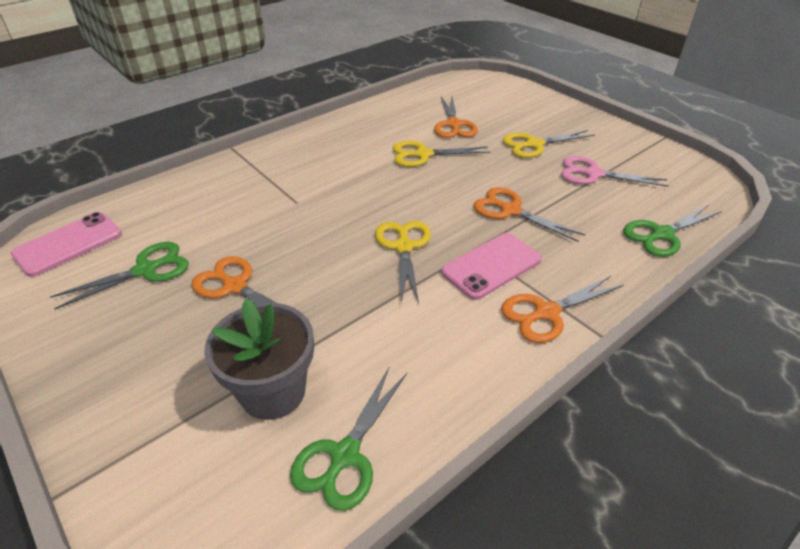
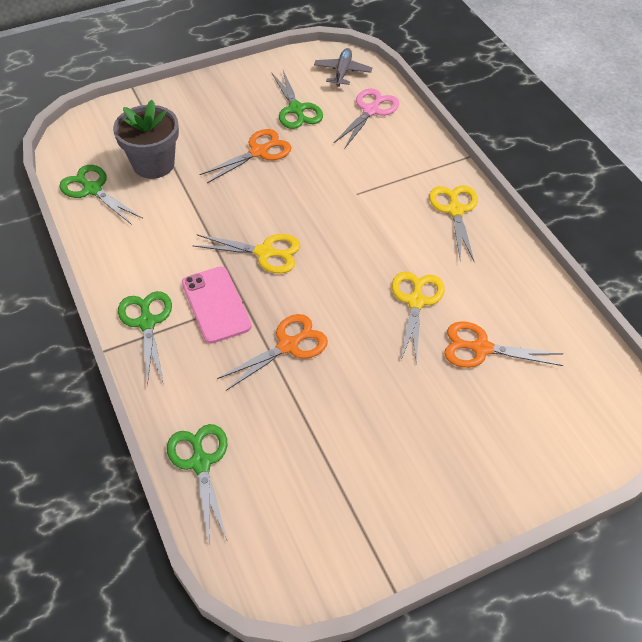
camera: 105 degrees right, 10 degrees up
(68, 244) = (342, 72): pink phone -> grey plane
(534, 144) = (412, 417): yellow scissors -> yellow scissors (455, 210)
(546, 313) = (147, 322): orange scissors -> green scissors
(593, 174) = (329, 452): pink scissors -> pink scissors (371, 110)

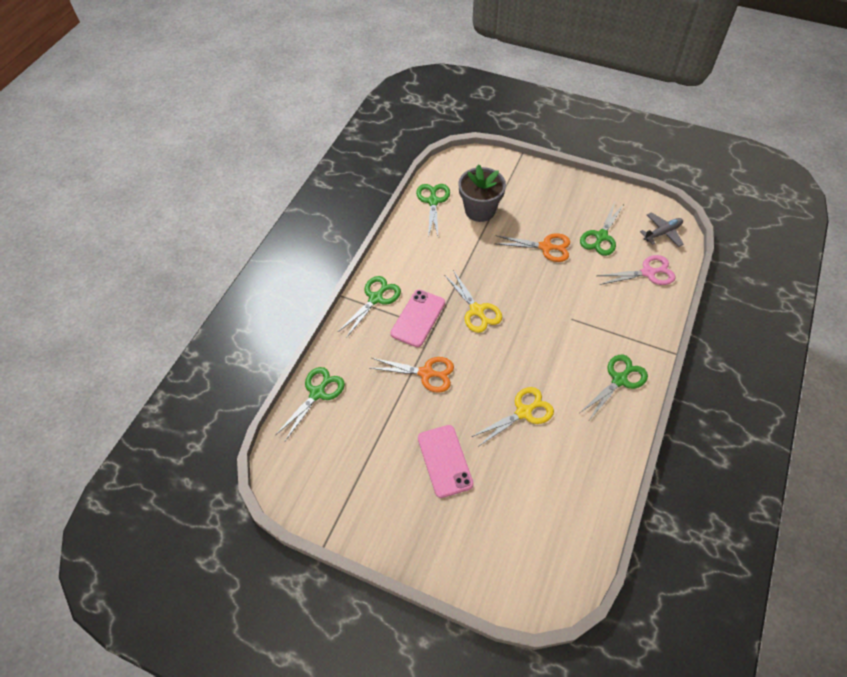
camera: 50 degrees right, 5 degrees up
(404, 404) = (445, 461): none -> pink phone
(455, 210) = (619, 380): yellow scissors -> green scissors
(481, 348) = (525, 473): orange scissors -> none

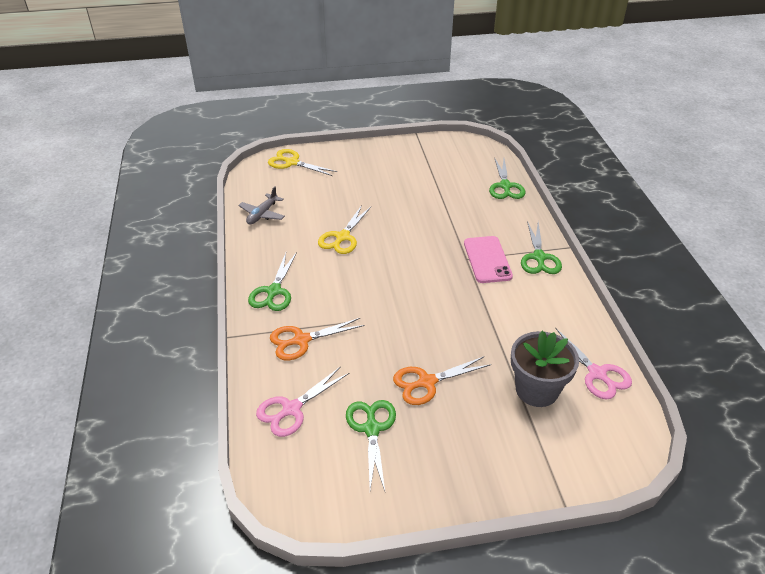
camera: 145 degrees right, 15 degrees down
(426, 373) = (440, 228): orange scissors -> orange scissors (301, 340)
(433, 201) = (597, 374): green scissors -> pink scissors
(445, 461) = (378, 190): pink phone -> none
(477, 311) = (442, 288): yellow scissors -> yellow scissors (292, 162)
(662, 233) = (296, 475): grey plane -> grey plane (262, 214)

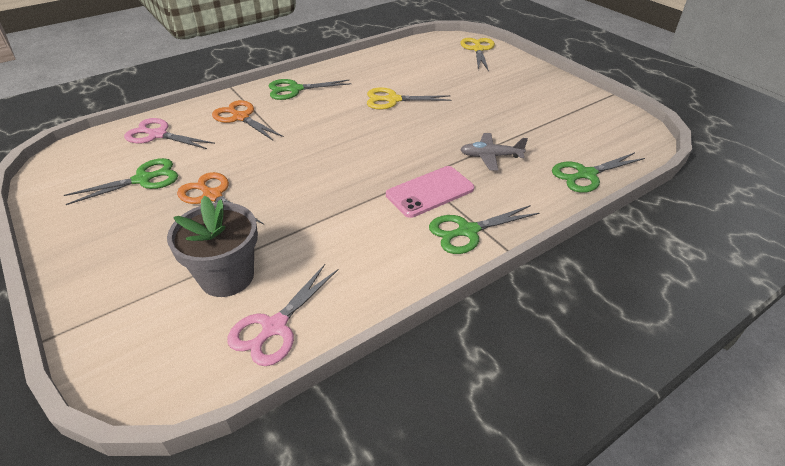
camera: 65 degrees right, 0 degrees up
(262, 214) = (391, 58): grey plane -> grey plane (490, 156)

